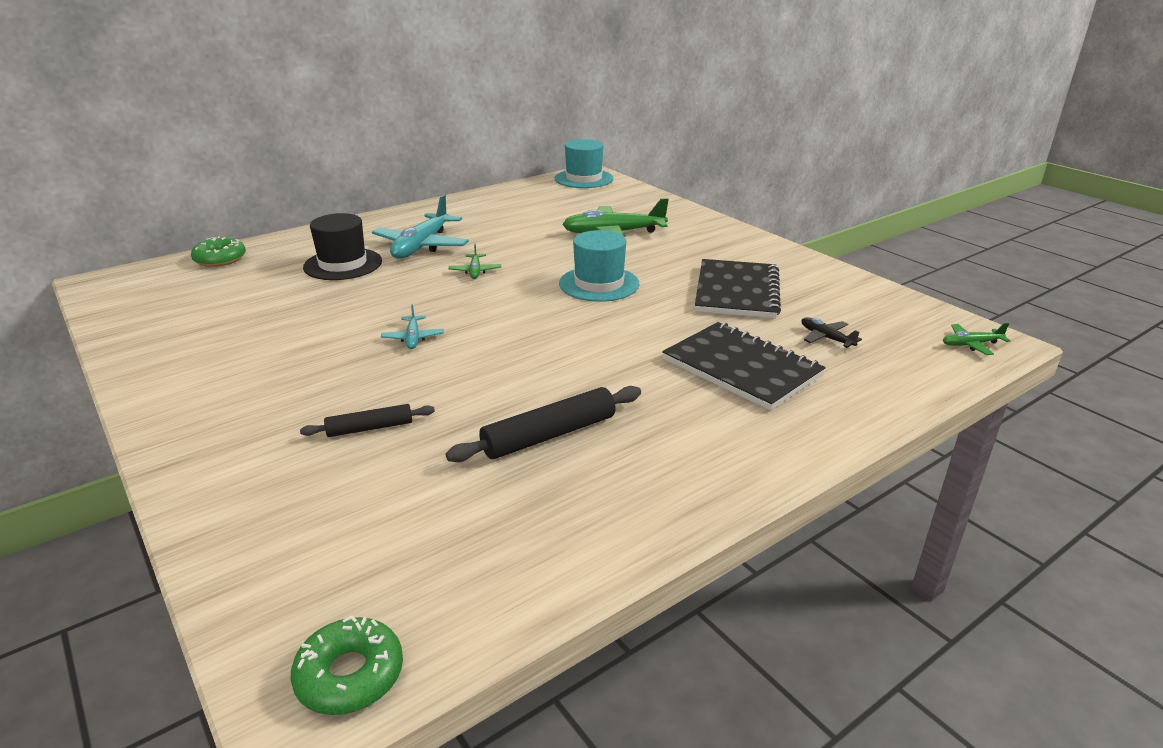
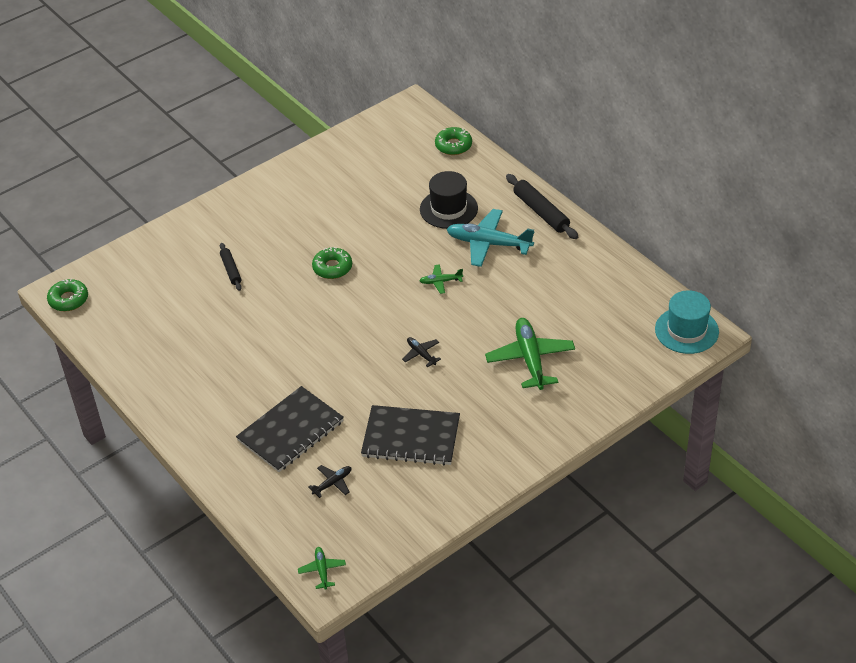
camera: 90 degrees right, 15 degrees up
(413, 338) = (332, 267): turquoise plane -> green donut
(549, 435) = (219, 342): black rolling pin -> black rolling pin (541, 212)
(599, 284) = (421, 354): turquoise hat -> black plane

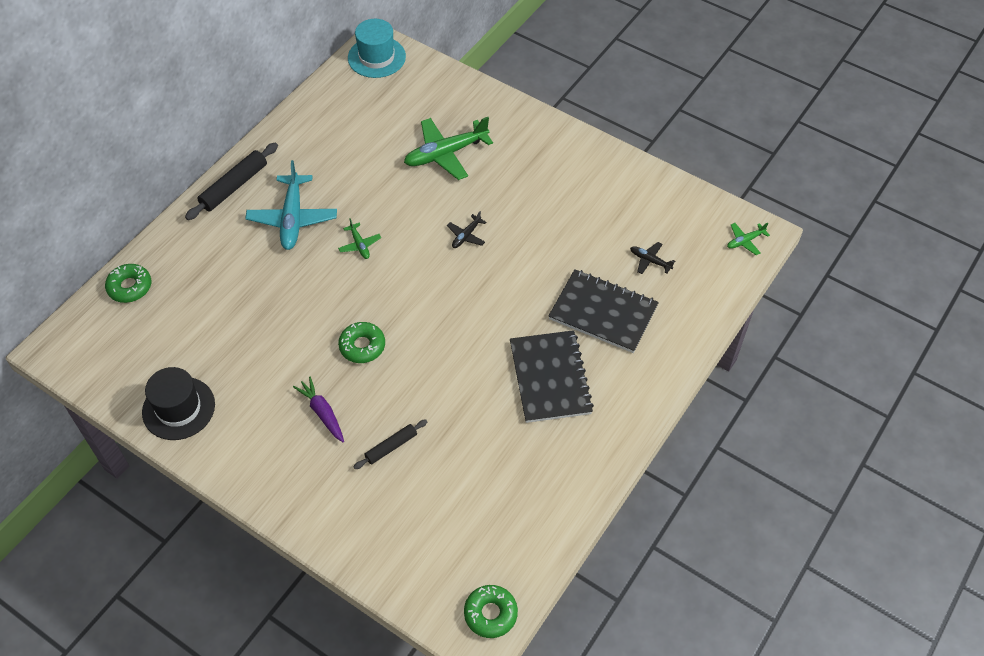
camera: 110 degrees left, 10 degrees up
(281, 236) = (322, 413): none -> purple carrot
(411, 437) = (573, 217): black notebook -> black notebook (550, 378)
(448, 209) = (243, 265): black hat -> black hat (178, 408)

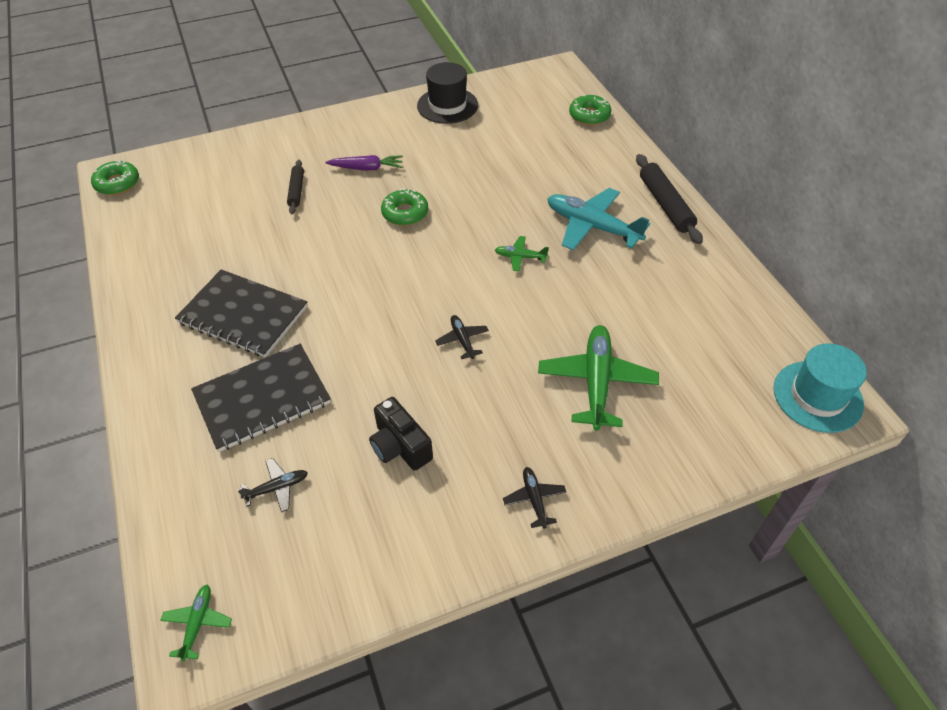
camera: 125 degrees right, 5 degrees down
(551, 145) = (534, 499): none -> black plane
(572, 221) = (400, 446): none -> black camera

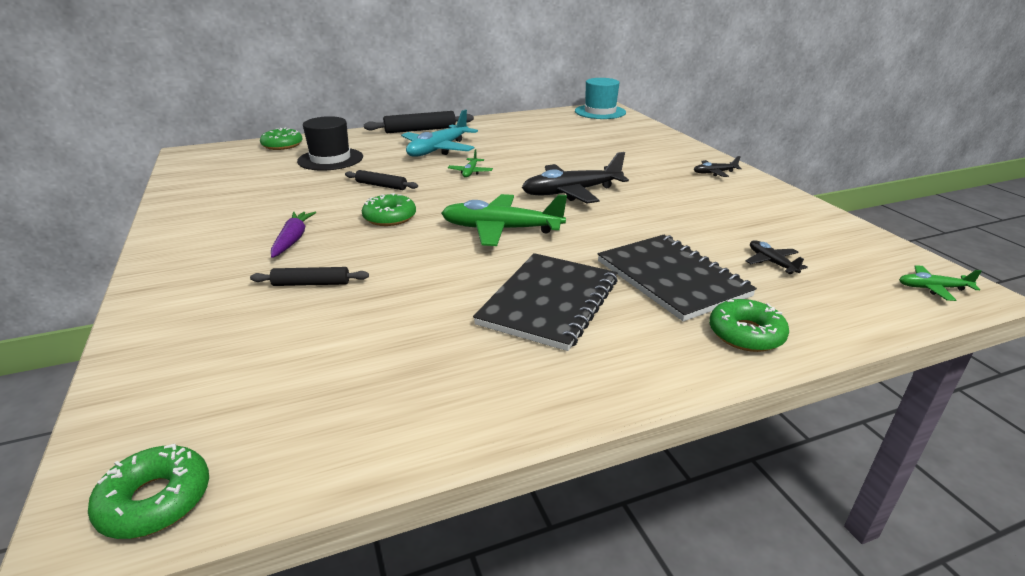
camera: 90 degrees left, 20 degrees down
(169, 432) = (746, 334): none -> green donut
(400, 446) = (695, 213): black camera -> none
(447, 105) = (202, 199): black hat -> black hat (330, 159)
(462, 340) = (571, 192): black plane -> black plane, size x2.08
(479, 198) = (381, 185): none -> black rolling pin
(596, 382) = (604, 154): green plane -> green plane (501, 229)

